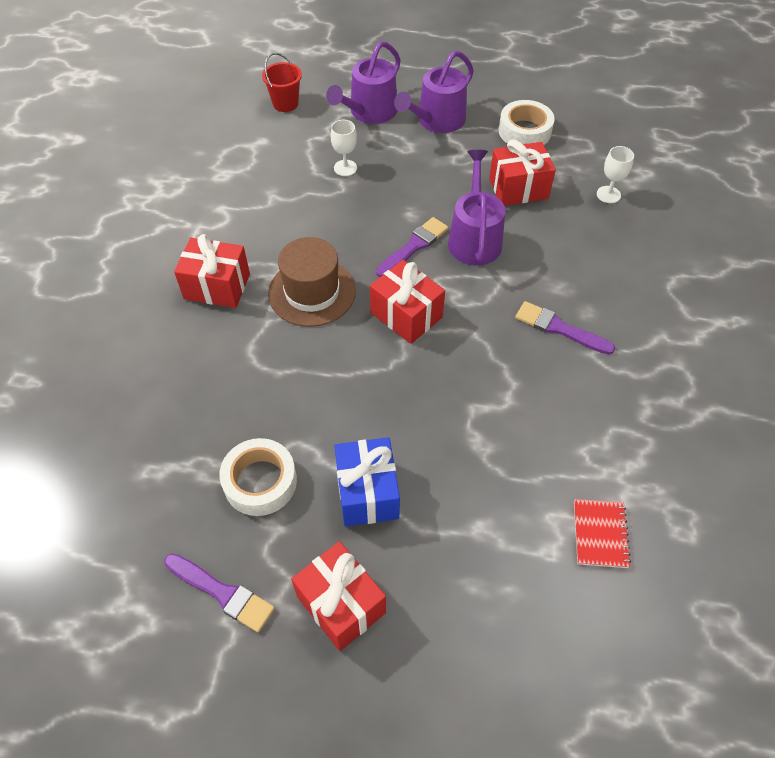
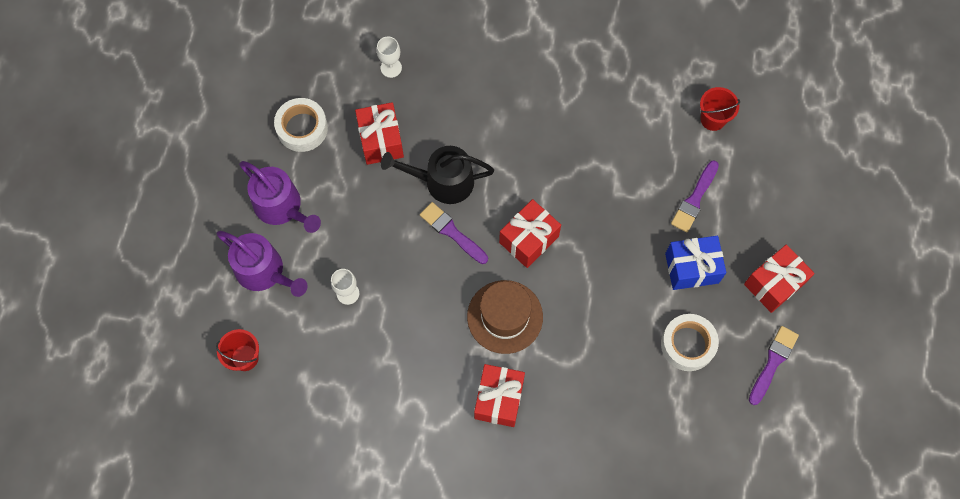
camera: 90 degrees left, 15 degrees up
(474, 239) = (443, 181): purple watering can -> black watering can
(559, 328) = (541, 124): purple brush -> purple brush (694, 199)
(600, 534) = (713, 119): red notebook -> red bucket

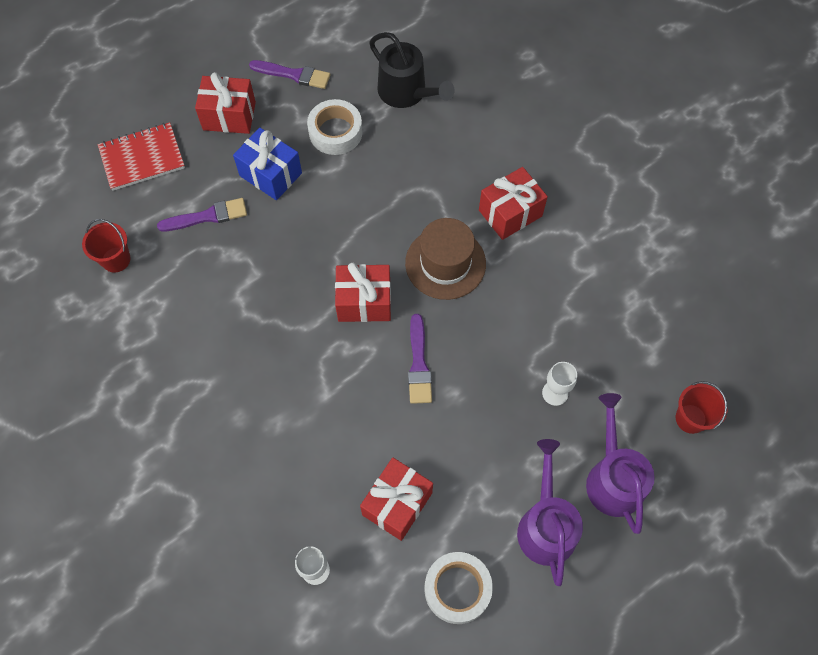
camera: 135 degrees left, 5 degrees down
(443, 181) = (381, 413): black watering can -> black watering can (406, 92)
(773, 362) = (293, 75): purple brush -> purple brush turned 150 degrees counterclockwise
(788, 197) = (142, 158): none -> red notebook

